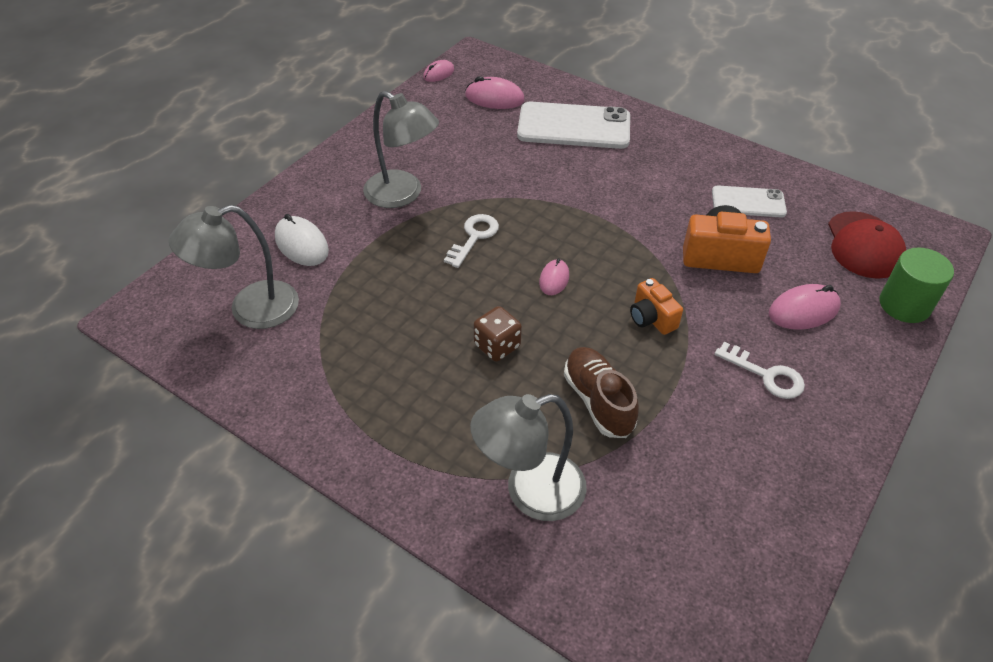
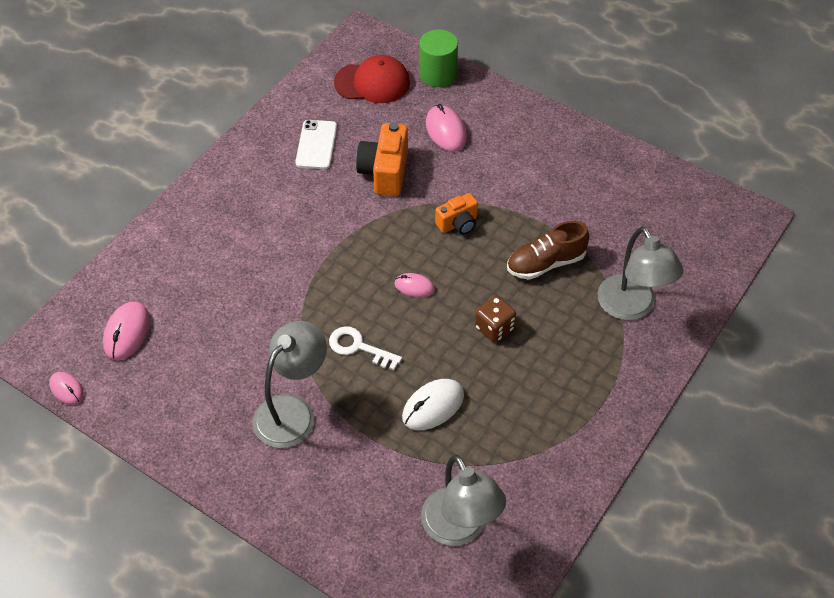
camera: 90 degrees left, 5 degrees up
(301, 244) = (367, 496): white mouse -> white mouse (433, 406)
(574, 126) = (189, 263): white phone -> none
(766, 375) = (512, 162): white key -> none

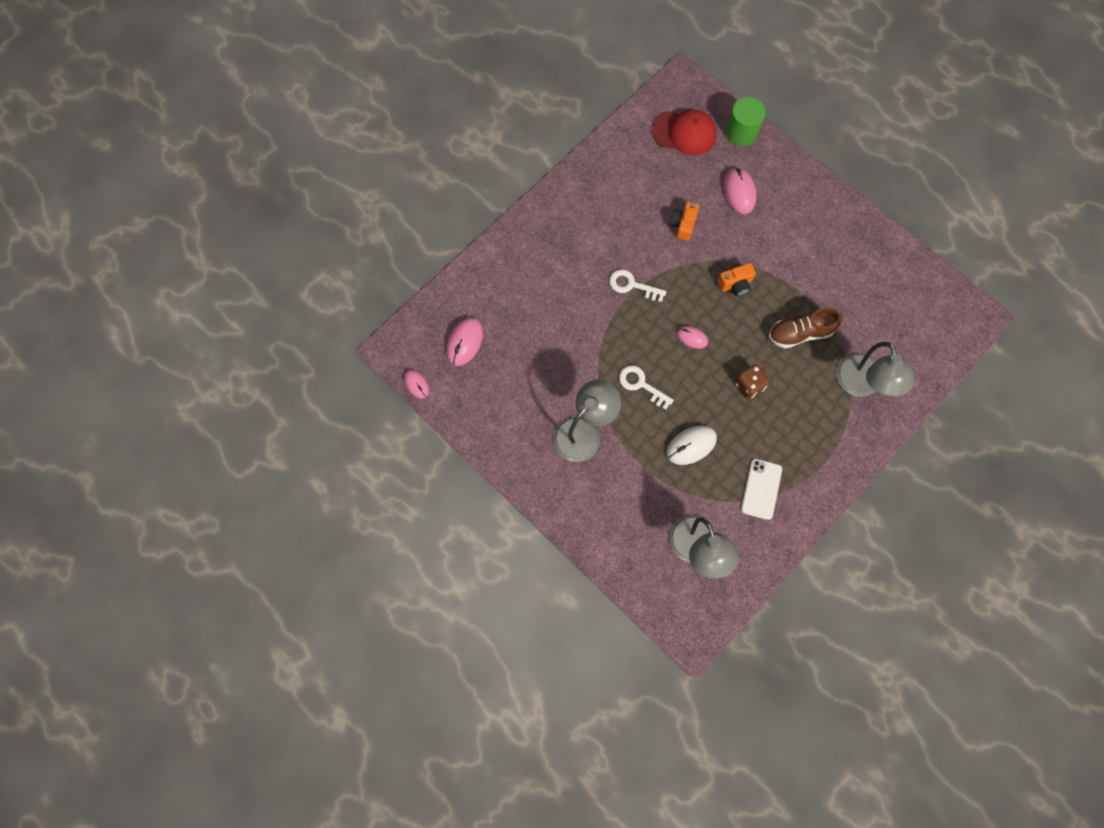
camera: 10 degrees right, 20 degrees up
(316, 145) = (630, 189): white phone -> white phone (761, 489)
(332, 242) = (632, 285): none -> white key
(384, 172) = (683, 225): orange camera -> orange camera, size x0.62

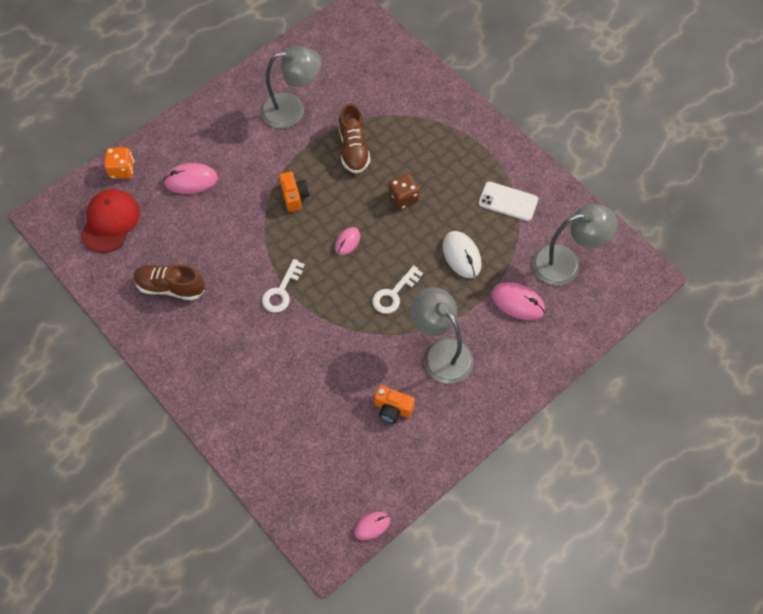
camera: 85 degrees left, 10 degrees down
(465, 342) = (326, 469): pink mouse -> pink mouse (518, 302)
(625, 193) = (170, 287): none -> brown shoe
(683, 225) = (219, 236): orange camera -> orange camera (392, 409)
(741, 132) = (122, 170): green cylinder -> orange dice
(861, 385) = (411, 108): grey lamp -> grey lamp (292, 110)

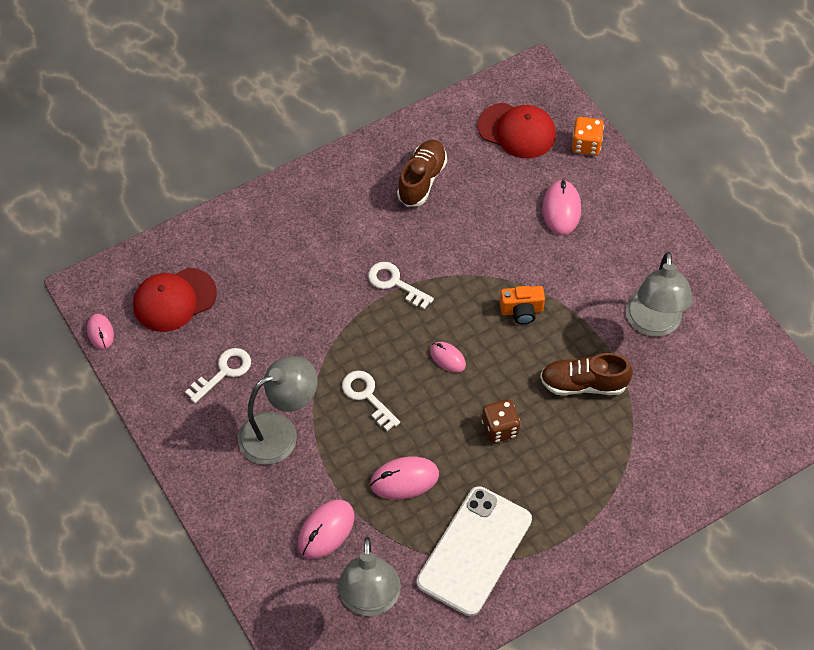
camera: 100 degrees right, 5 degrees down
(326, 468) = (174, 300): none -> red cap
(392, 409) = (224, 372): orange camera -> white key
(461, 255) = (404, 479): white mouse -> pink mouse
(508, 201) = (474, 551): white phone -> white phone, size x1.71

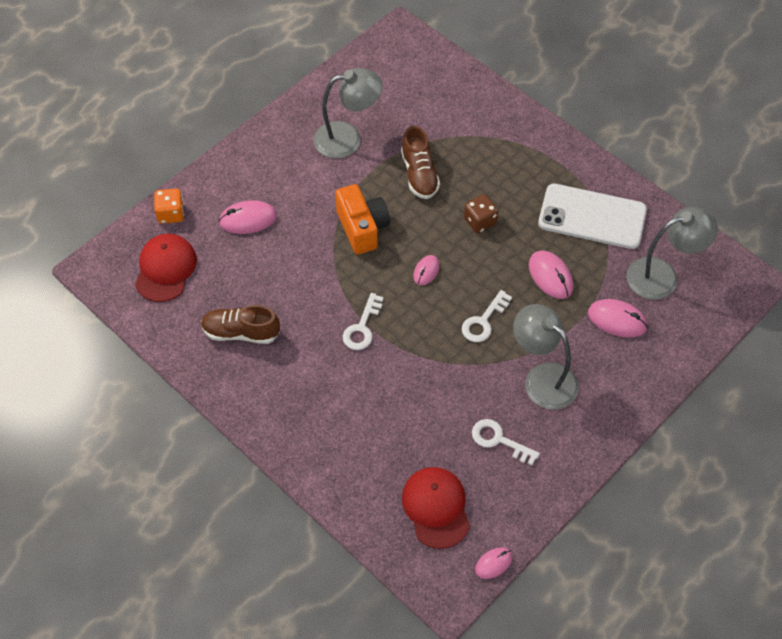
camera: 105 degrees left, 0 degrees up
(174, 300) = (436, 507): red cap -> red cap turned 150 degrees counterclockwise
(522, 311) = (362, 228): orange camera -> orange camera, size x1.61

